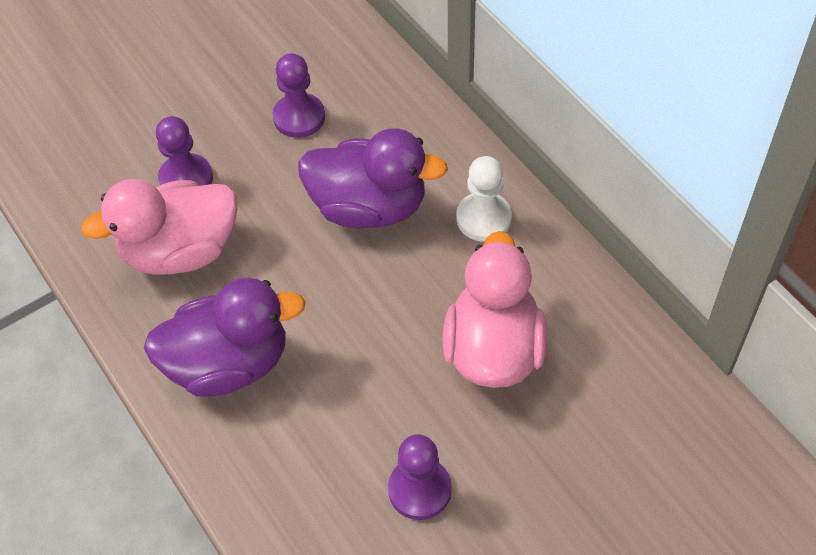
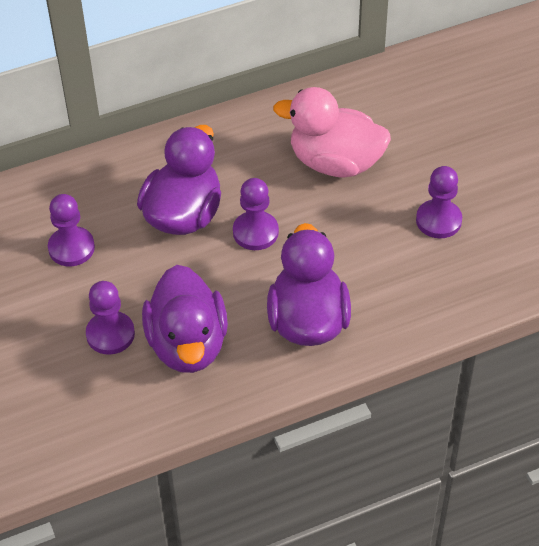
camera: 80 degrees left, 5 degrees down
(180, 251) = (187, 344): pink duck -> purple duck
(356, 284) = (255, 232): none -> purple pawn
(483, 218) = (218, 148): white pawn -> none

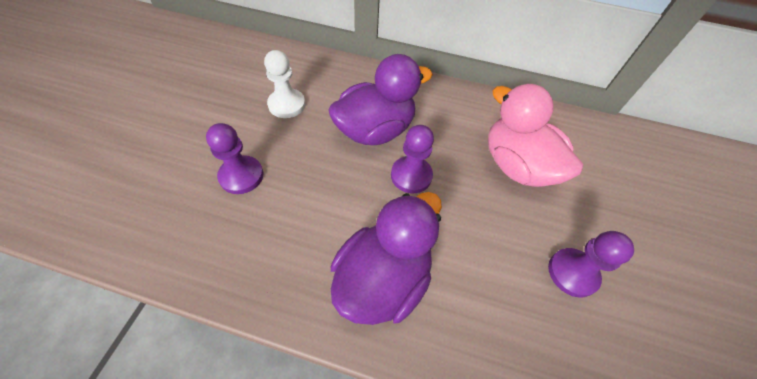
camera: 35 degrees right, 5 degrees up
(71, 248) = (287, 105): purple pawn -> white pawn
(187, 344) = (278, 224): purple duck -> none

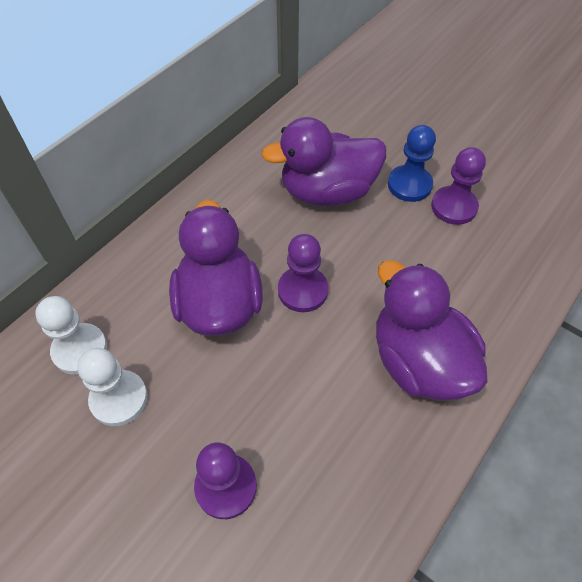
camera: 65 degrees left, 0 degrees up
(313, 77) = (80, 350): none -> white pawn
(516, 166) = (327, 192): pink duck -> purple duck
(570, 226) = (409, 185): none -> blue pawn

